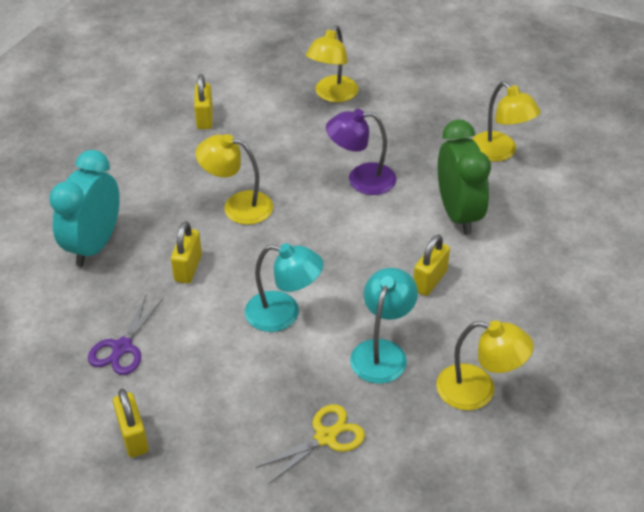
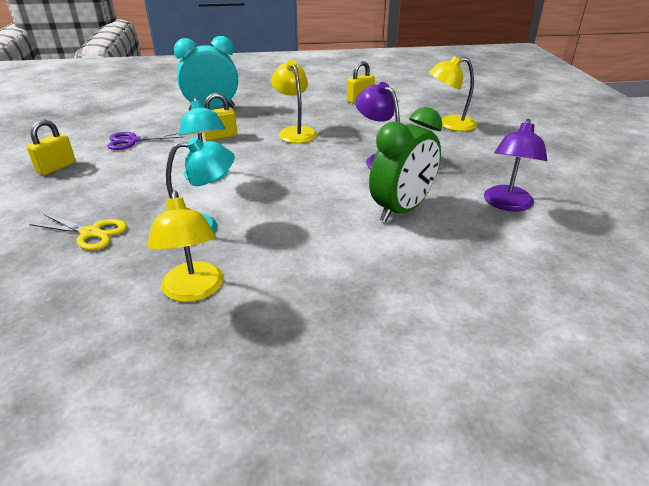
camera: 55 degrees right, 10 degrees down
(430, 281) = (306, 222): yellow padlock -> none
(499, 153) = (507, 204): yellow lamp -> purple lamp

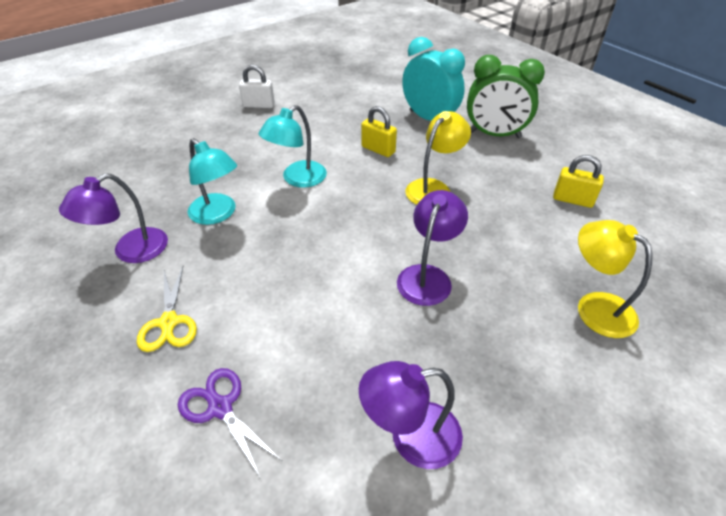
camera: 60 degrees right, 10 degrees up
(56, 167) = (259, 105): yellow padlock -> white padlock
(91, 233) = (181, 167): yellow scissors -> yellow scissors (169, 322)
(133, 141) = (327, 113): purple scissors -> purple scissors (220, 408)
(193, 291) = (131, 251): yellow lamp -> purple lamp
(401, 210) = (328, 333): green clock -> green clock (494, 134)

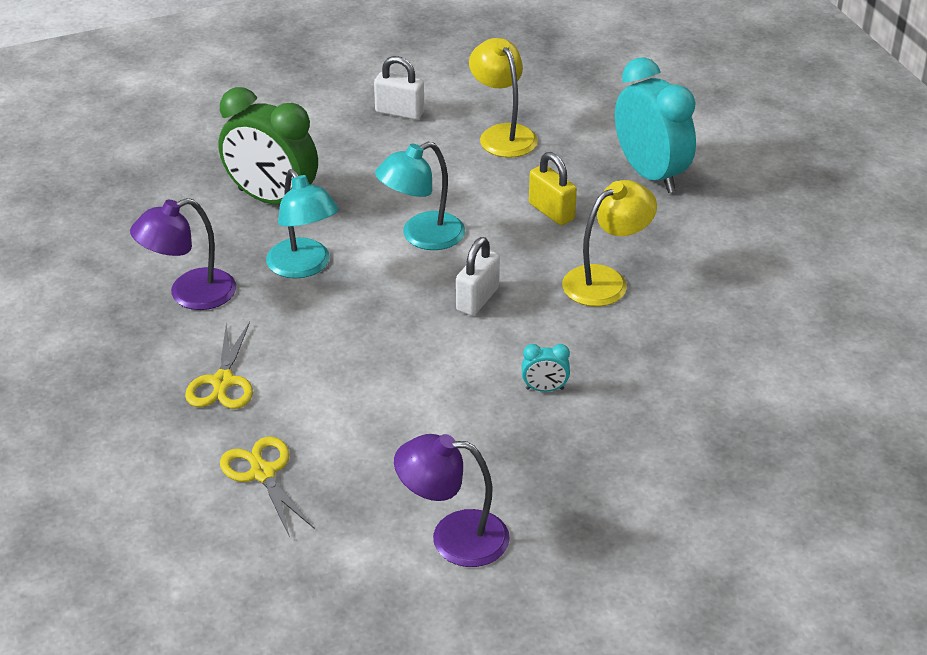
camera: 15 degrees right, 5 degrees down
(220, 408) = (263, 473): purple scissors -> yellow scissors
(352, 216) = (477, 299): none -> white padlock
(428, 276) = (544, 389): purple lamp -> turquoise clock
(494, 134) = (739, 216): green clock -> green clock (272, 199)
(572, 200) = (796, 330): yellow padlock -> none
(595, 307) = (737, 460): yellow lamp -> yellow lamp (503, 134)

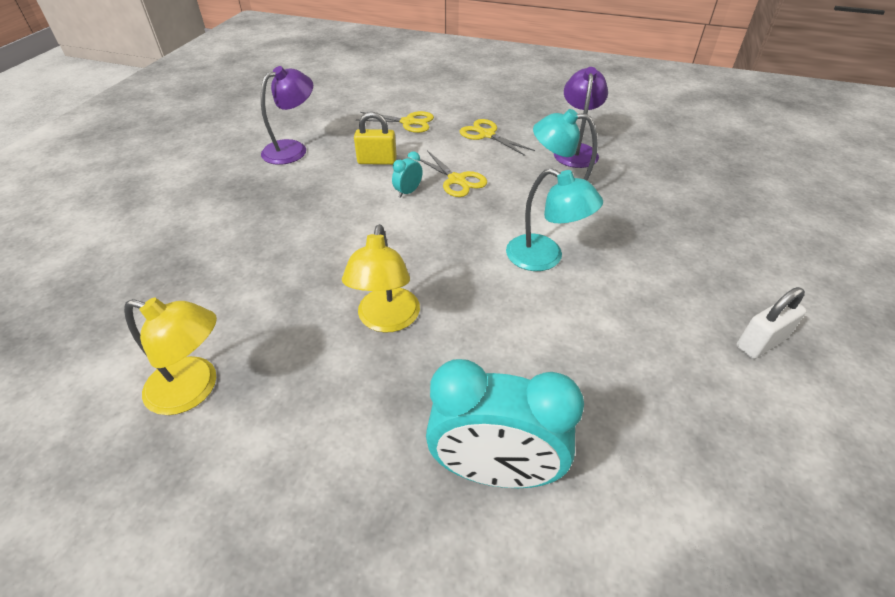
camera: 130 degrees right, 5 degrees up
(272, 199) = (657, 214): green clock -> none
(358, 351) = (456, 180): none -> yellow scissors
(422, 236) = (545, 258): turquoise lamp -> turquoise lamp turned 120 degrees clockwise
(477, 299) = (446, 246): white padlock -> none
(503, 134) = (667, 395): yellow lamp -> yellow lamp (194, 389)
(544, 389) = (333, 227): turquoise clock -> turquoise clock (408, 192)
(551, 212) = (506, 347): yellow padlock -> yellow padlock (377, 161)

